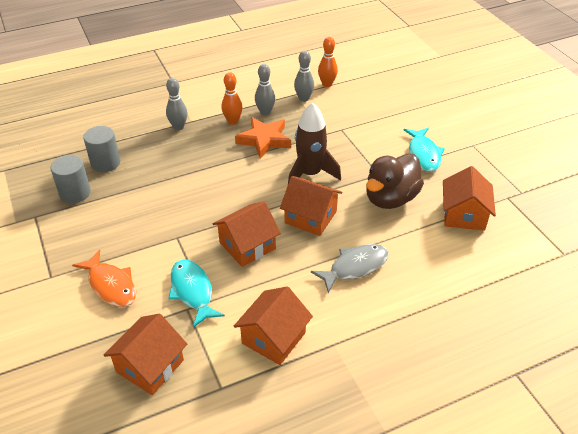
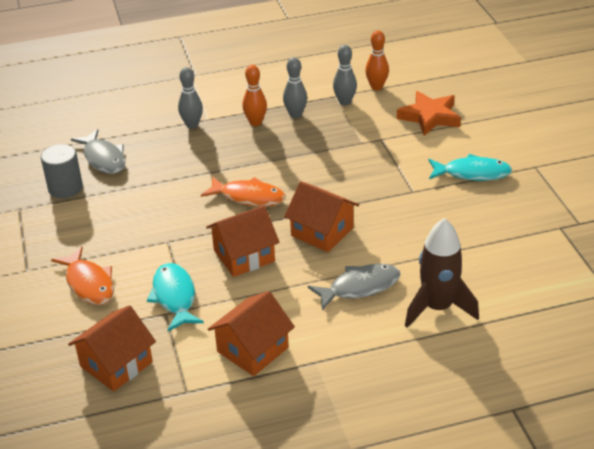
camera: 10 degrees right, 5 degrees down
(105, 163) = (103, 158): grey cylinder -> grey fish
(240, 190) = (249, 197): none -> orange fish
(264, 140) = (288, 145): orange star -> orange star (429, 117)
(310, 174) = (332, 186): brown rocket -> brown rocket (437, 308)
(390, 198) = (420, 219): brown duck -> none
(423, 154) = (472, 173): turquoise fish -> turquoise fish turned 90 degrees counterclockwise
(464, 215) = (502, 242): orange house -> none

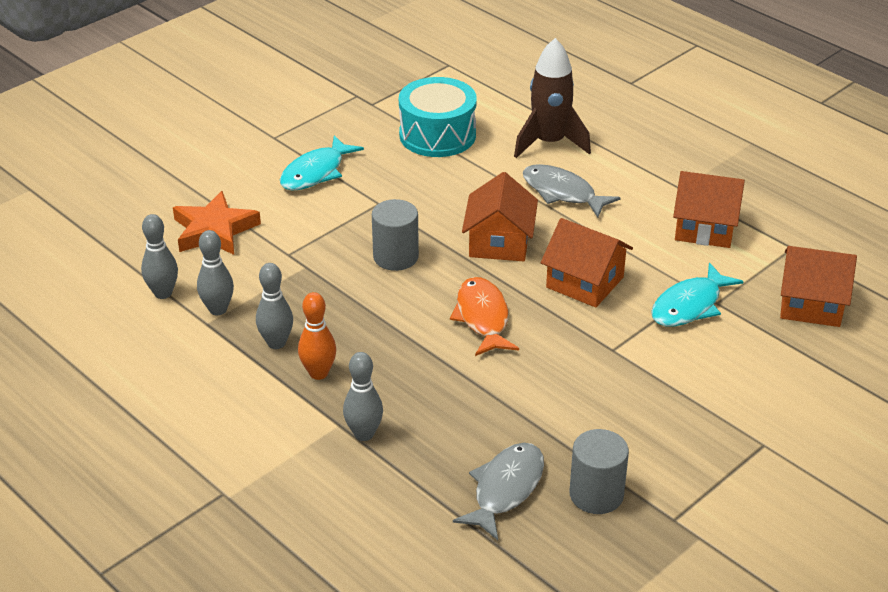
camera: 120 degrees left, 0 degrees up
(89, 284) = (733, 379): orange fish -> none
(343, 180) = (395, 257): none -> grey cylinder
(376, 87) = (163, 293): orange bowling pin -> grey bowling pin
(472, 173) = (316, 172): turquoise fish -> turquoise fish turned 120 degrees counterclockwise
(489, 248) = (437, 135): none -> turquoise drum

